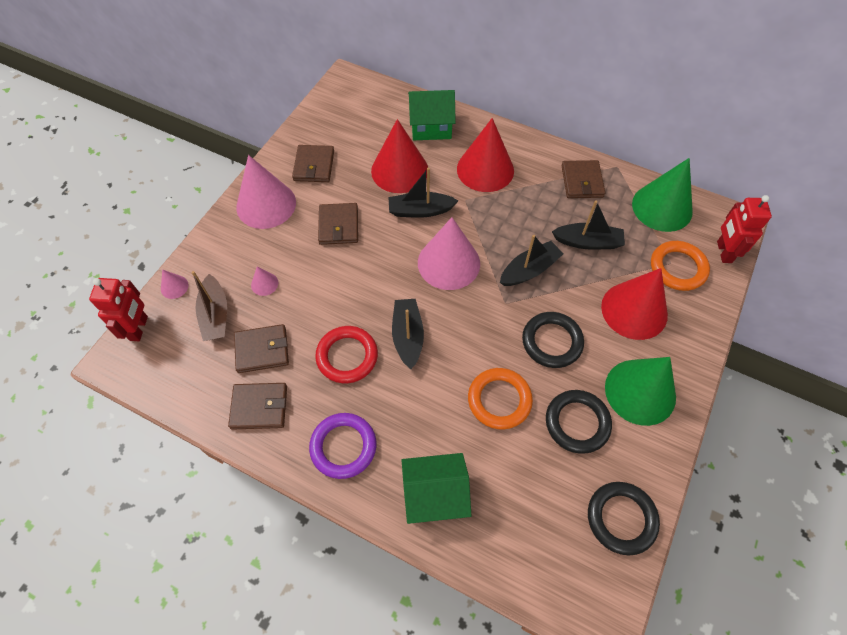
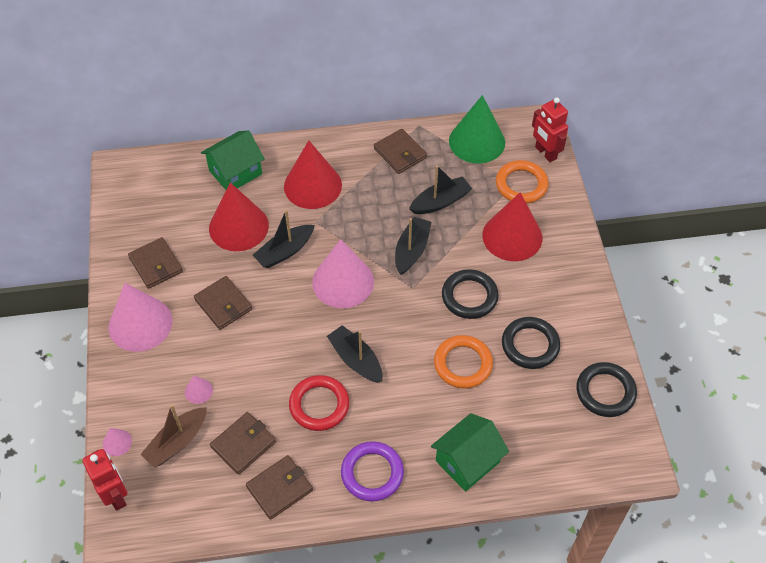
camera: 35 degrees left, 5 degrees down
(215, 315) = (177, 442): brown boat -> brown boat turned 90 degrees clockwise
(640, 391) = (557, 295): green cone -> none

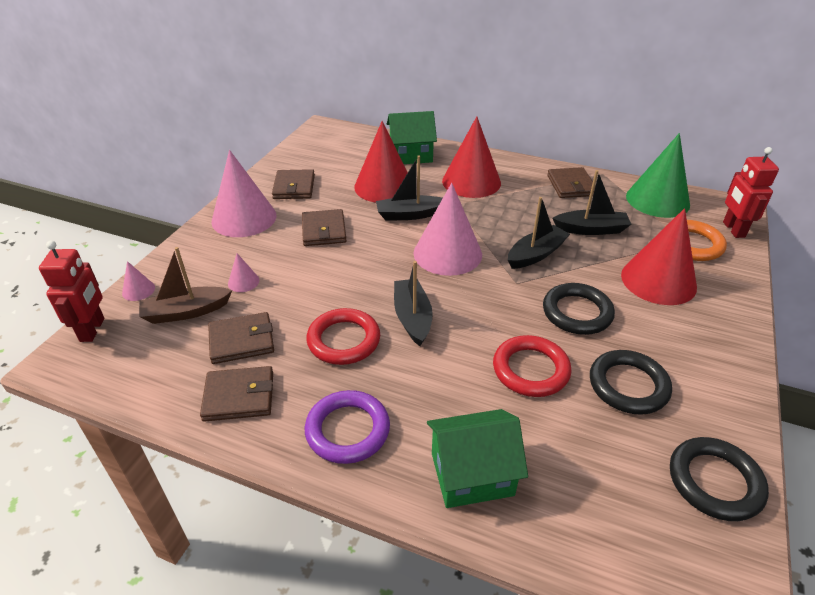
camera: 30 degrees right, 15 degrees down
(463, 364) = (530, 370): orange ring -> red ring

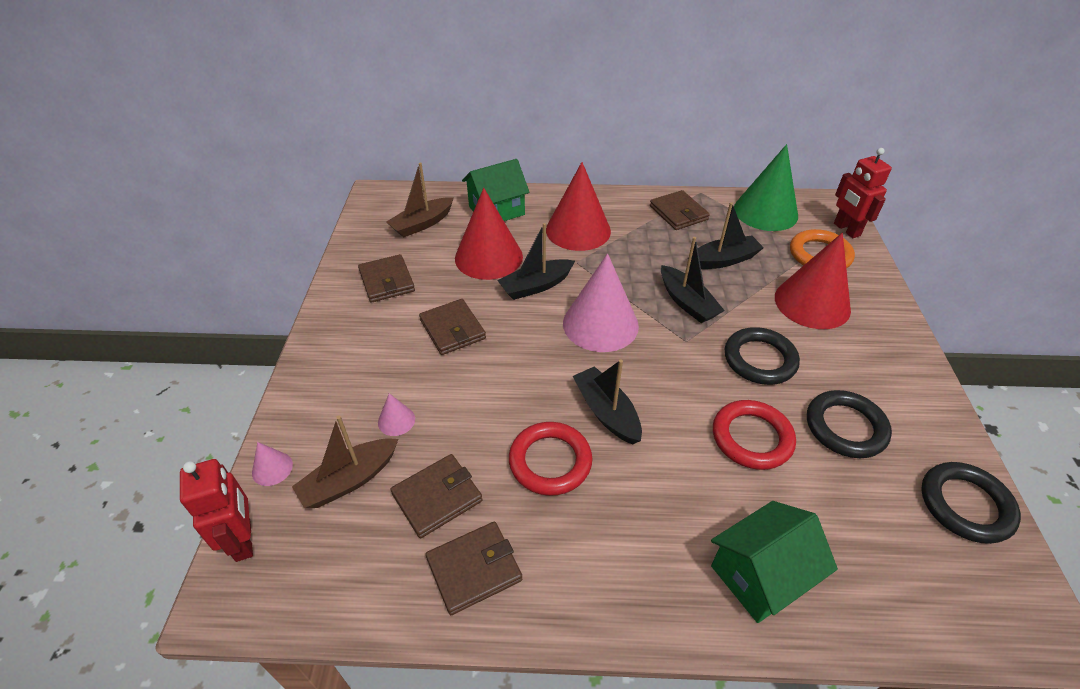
camera: 20 degrees left, 5 degrees up
(244, 218) = (349, 336): pink cone -> none
(345, 153) = (422, 224): none -> brown boat
(347, 430) = (614, 569): purple ring -> none
(536, 254) = (687, 302): black boat -> black boat turned 120 degrees clockwise

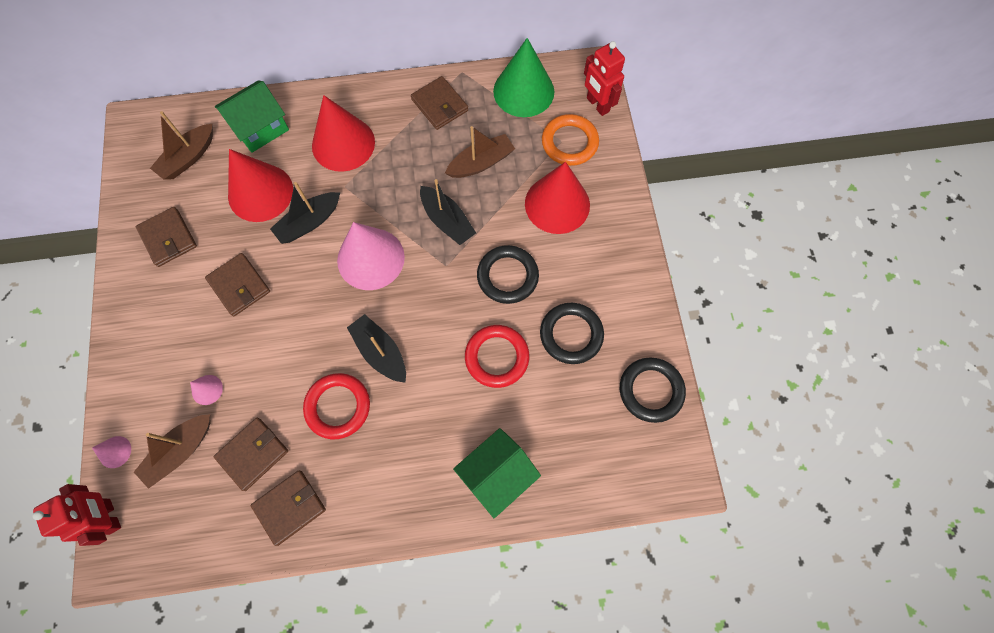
camera: 10 degrees left, 25 degrees up
(723, 260) = (481, 163): black boat -> brown boat

